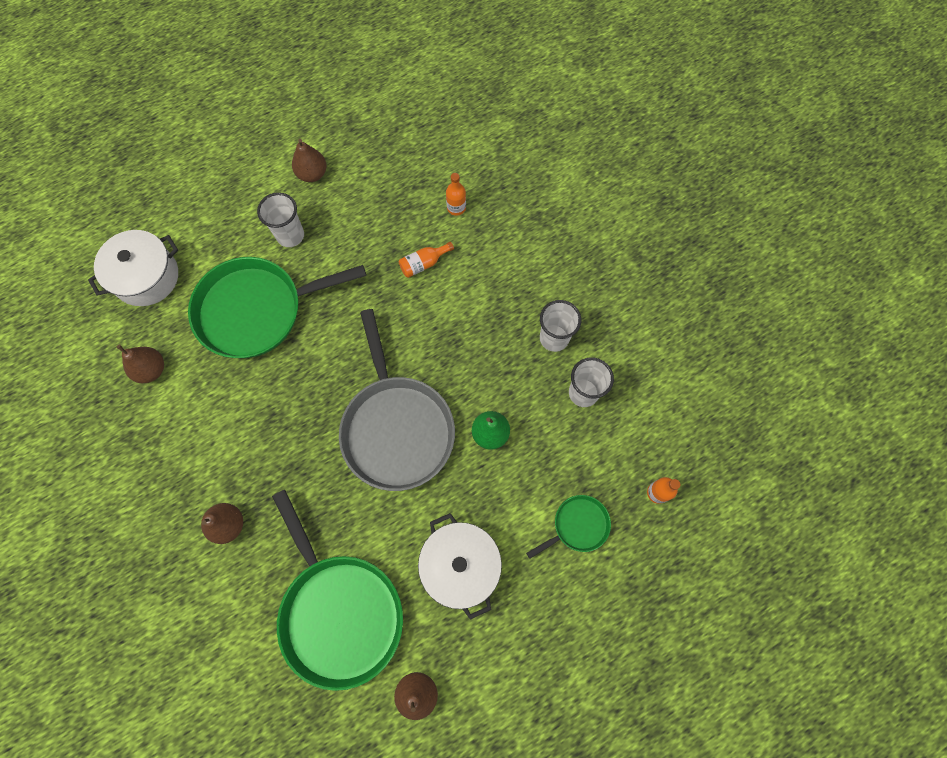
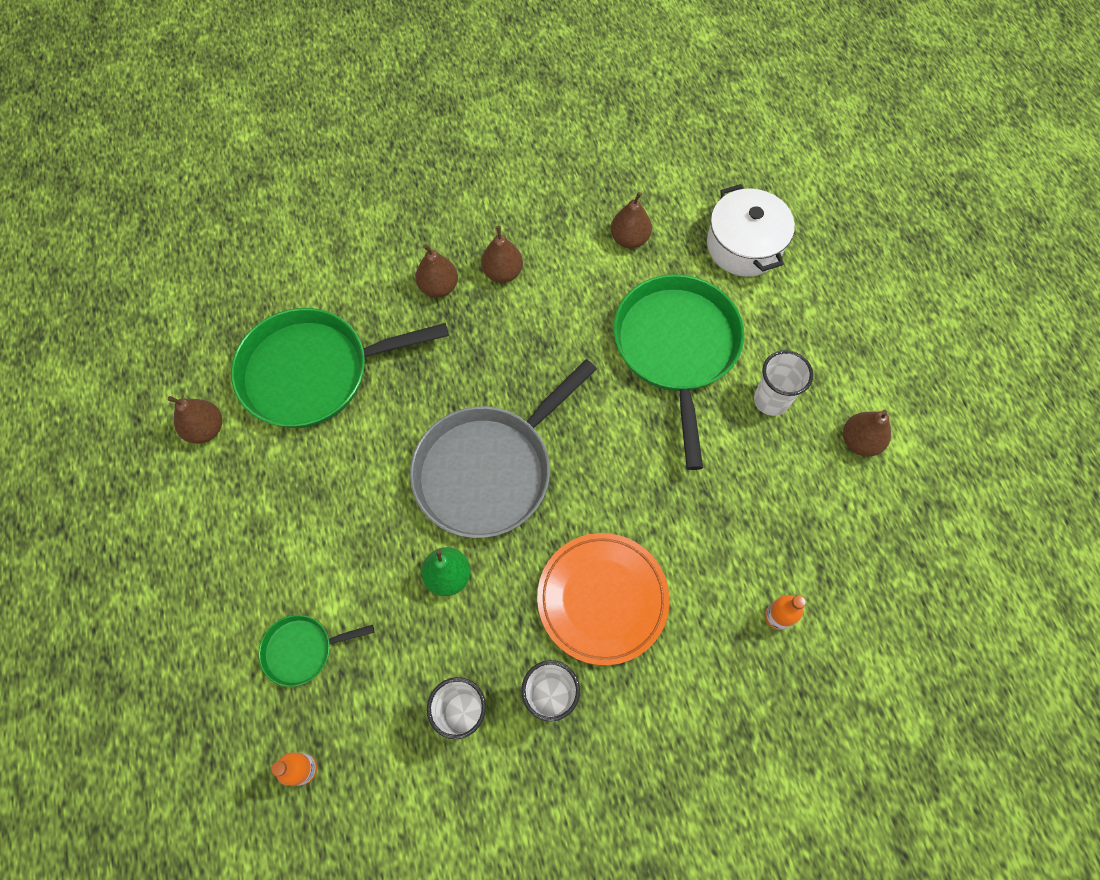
camera: 105 degrees right, 5 degrees down
(204, 470) = (503, 272): none -> brown pear
(396, 428) = (489, 470): grey pan -> grey pan turned 45 degrees counterclockwise
(423, 263) = (699, 551): orange bottle -> none
(460, 565) = (311, 502): white pot -> none
(476, 320) = (602, 599): none -> orange plate
(577, 526) = (302, 650): green pan -> green pan turned 90 degrees clockwise

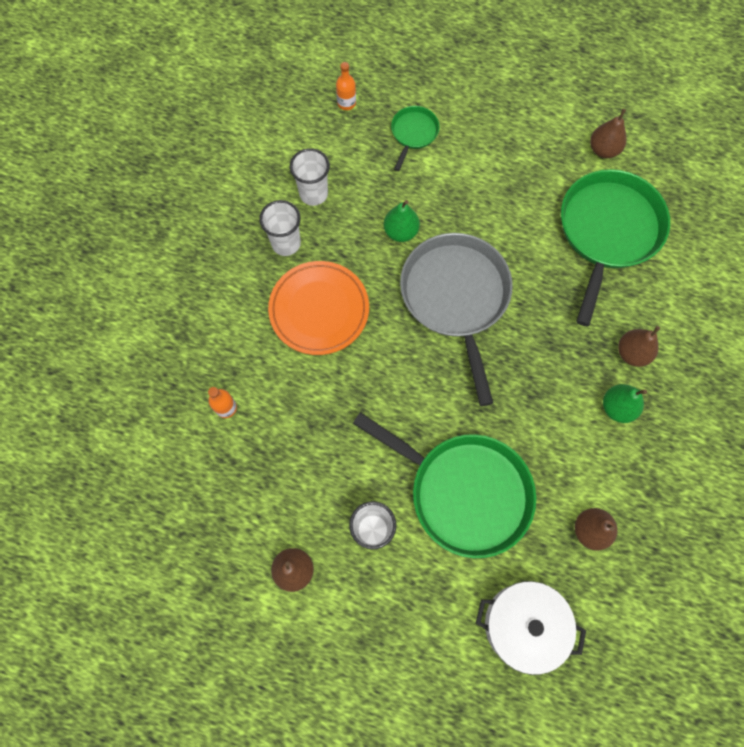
camera: 125 degrees right, 5 degrees up
(503, 272) = (617, 407): brown pear -> green pear

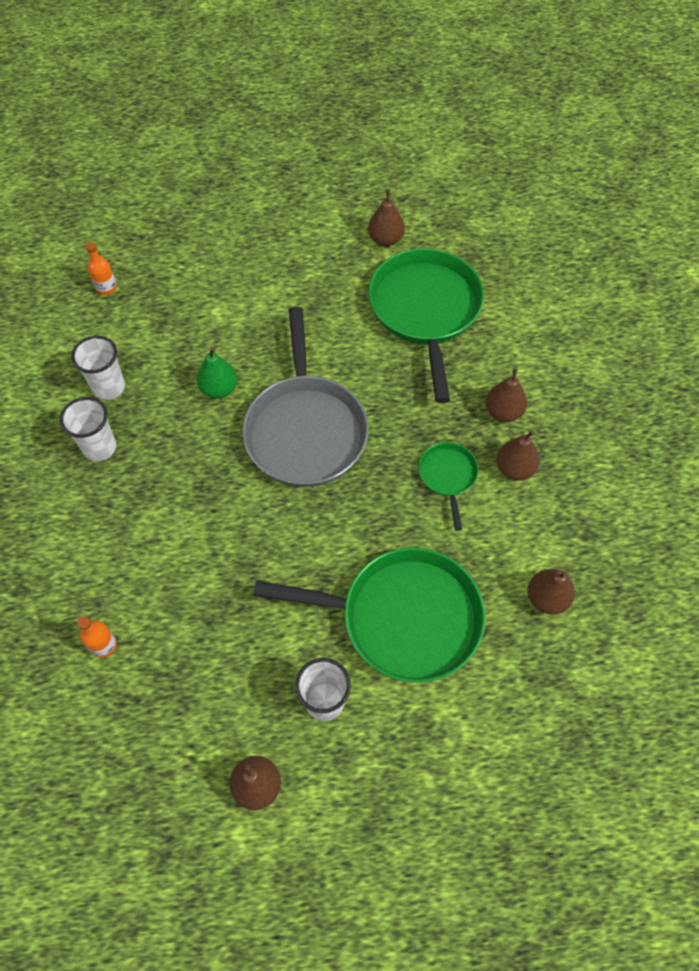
camera: 25 degrees left, 10 degrees down
(319, 310) = (165, 499): orange plate -> none
(413, 133) = (190, 291): green pan -> green pan (448, 476)
(456, 298) = (305, 430): grey pan -> grey pan turned 150 degrees counterclockwise
(523, 625) = (527, 725): white pot -> none
(617, 407) = (514, 468): green pear -> brown pear

